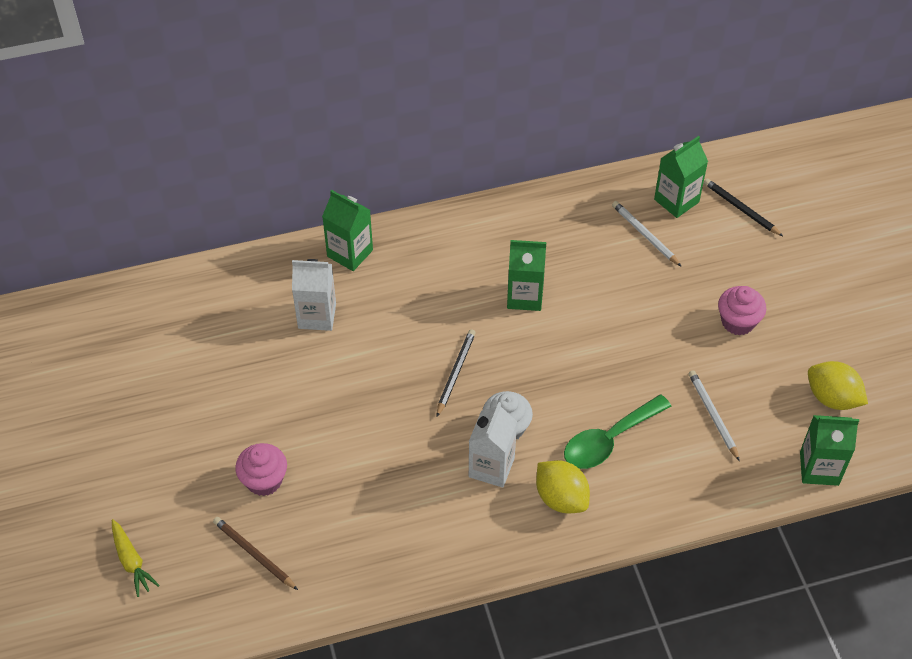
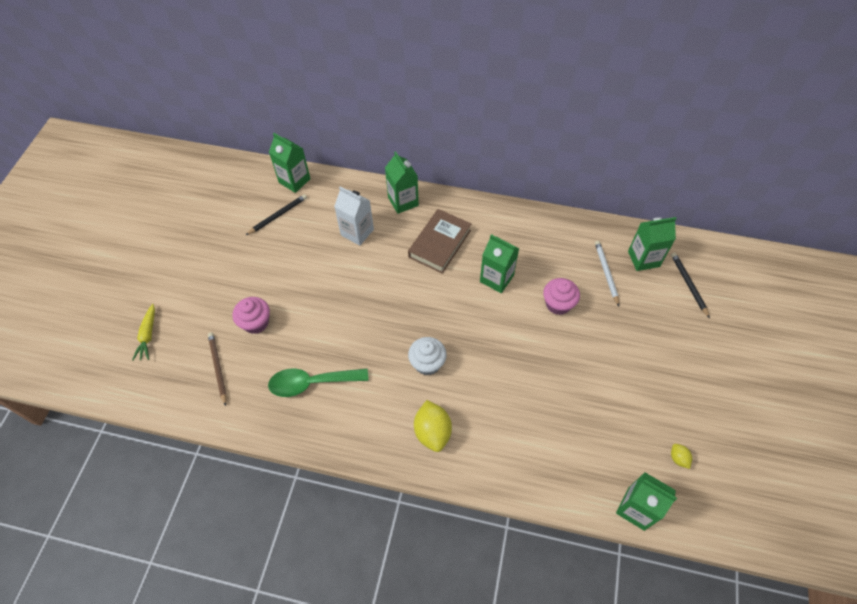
camera: 30 degrees right, 5 degrees up
(187, 287) = (294, 180): none -> green carton
(430, 285) = (439, 244): none -> brown book
(455, 373) = (418, 309): black pencil -> black pencil (278, 215)
(491, 467) = (400, 386): white carton -> none
(609, 440) = (492, 406): green spoon -> green spoon (312, 383)
(712, 415) = (577, 426): white pencil -> none
(738, 322) = (638, 365): pink cupcake -> pink cupcake (558, 304)
(832, 398) = (678, 458): yellow lemon -> yellow lemon, size x0.49

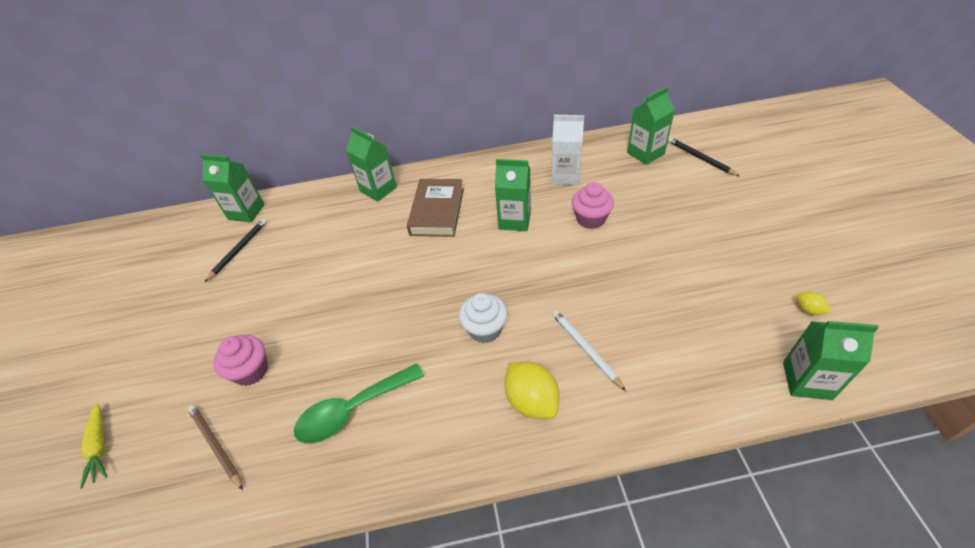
camera: 20 degrees left, 10 degrees down
(357, 232) = (340, 233): white carton -> white carton (565, 176)
(606, 273) = (619, 176): white pencil -> white pencil (585, 349)

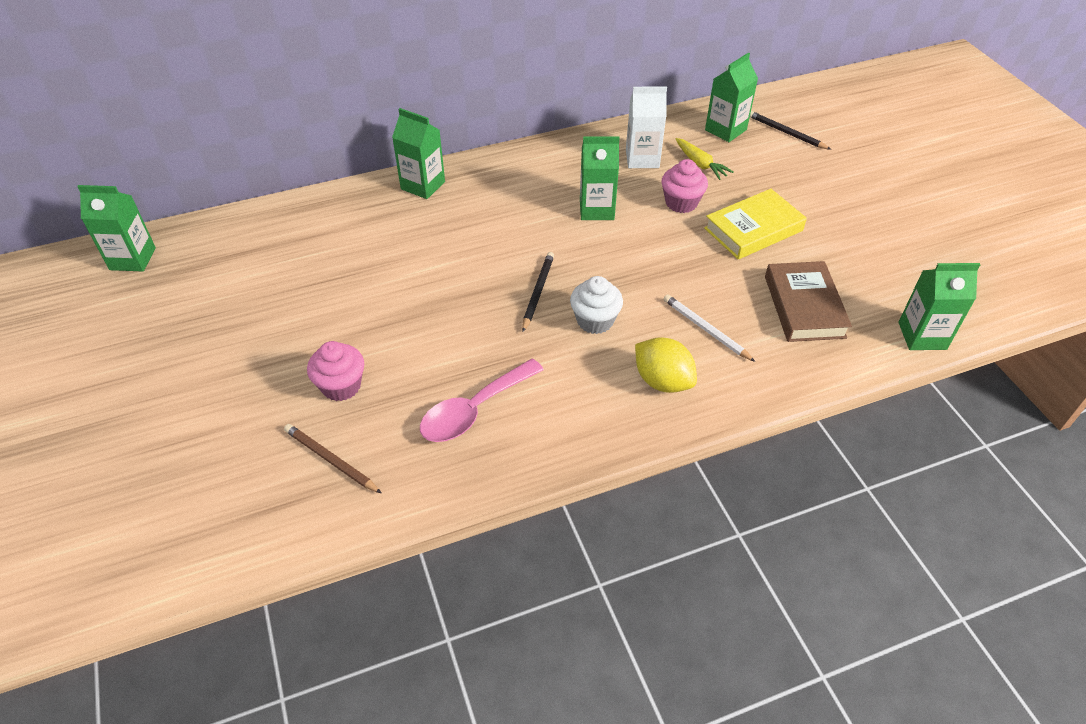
camera: 15 degrees left, 0 degrees up
(100, 447) = (190, 478): yellow carrot -> yellow carrot (700, 164)
(238, 250) = (270, 264): black pencil -> black pencil (537, 292)
(246, 212) = (261, 221): green carton -> green carton (132, 259)
(353, 410) = (474, 410): green spoon -> pink spoon
(437, 211) = (503, 206): brown book -> brown book (804, 306)
(652, 250) = (753, 229): none -> yellow book
(808, 310) = (915, 274): yellow lemon -> none

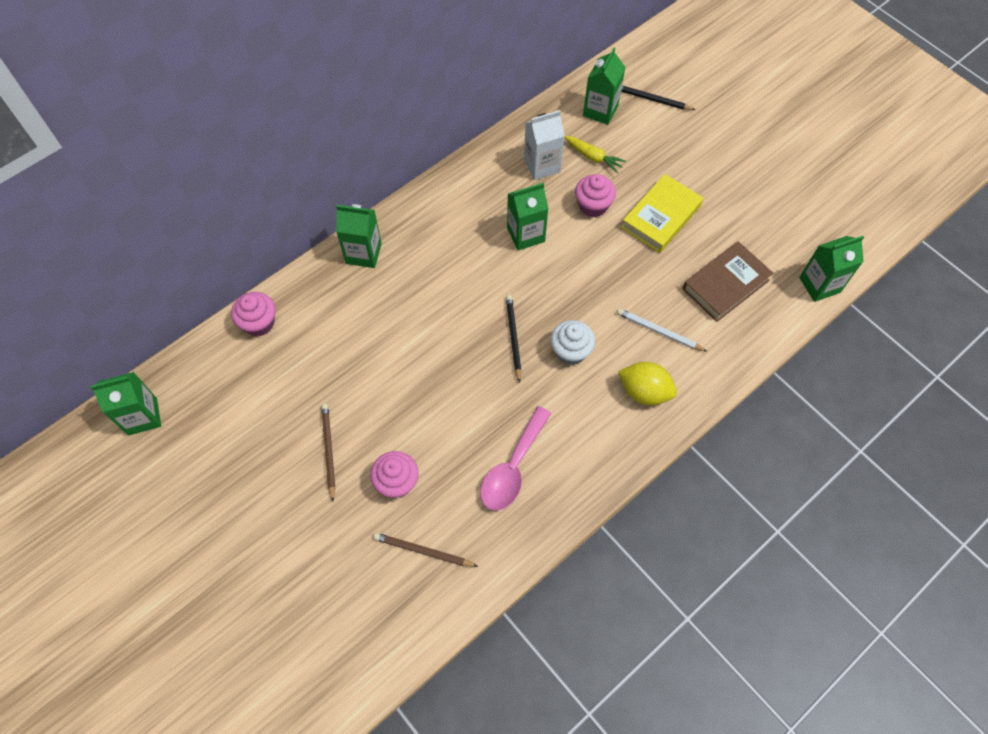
camera: 20 degrees left, 15 degrees up
(288, 337) = (328, 451): none -> brown pencil
(289, 214) = (259, 323): none -> pink cupcake
(804, 306) = (725, 284): brown book -> brown book turned 75 degrees clockwise

